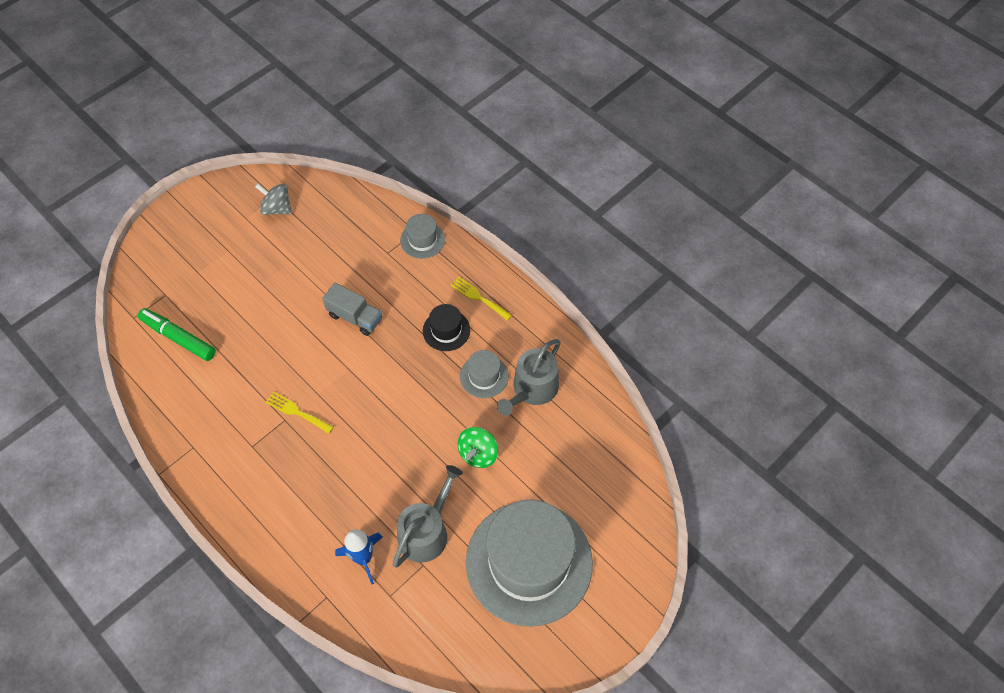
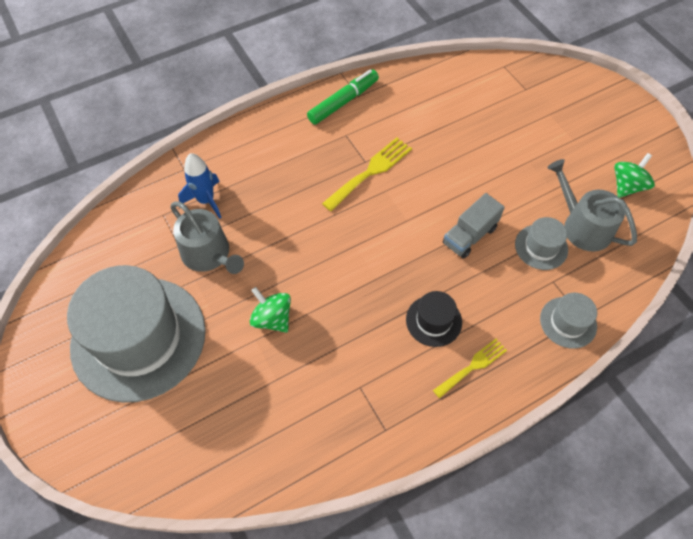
camera: 105 degrees right, 0 degrees up
(178, 338) = (475, 94): green marker -> green marker (343, 102)
(277, 208) = (627, 186): grey spinning top -> green spinning top
(296, 412) = (371, 171): yellow fork -> yellow fork, size x1.52
(484, 376) = (364, 346): grey hat -> grey hat (541, 247)
(532, 389) = (332, 395): grey watering can -> grey watering can (582, 226)

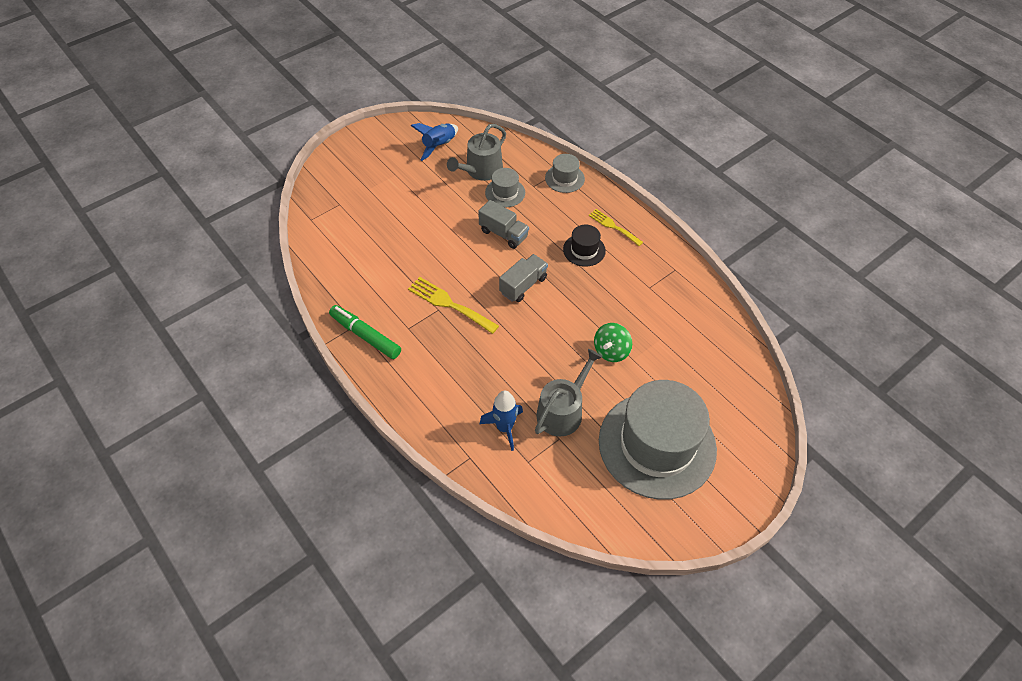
camera: 100 degrees left, 5 degrees down
(385, 244) = (523, 285): none -> grey truck
(627, 186) = (439, 146): green spinning top -> blue rocket

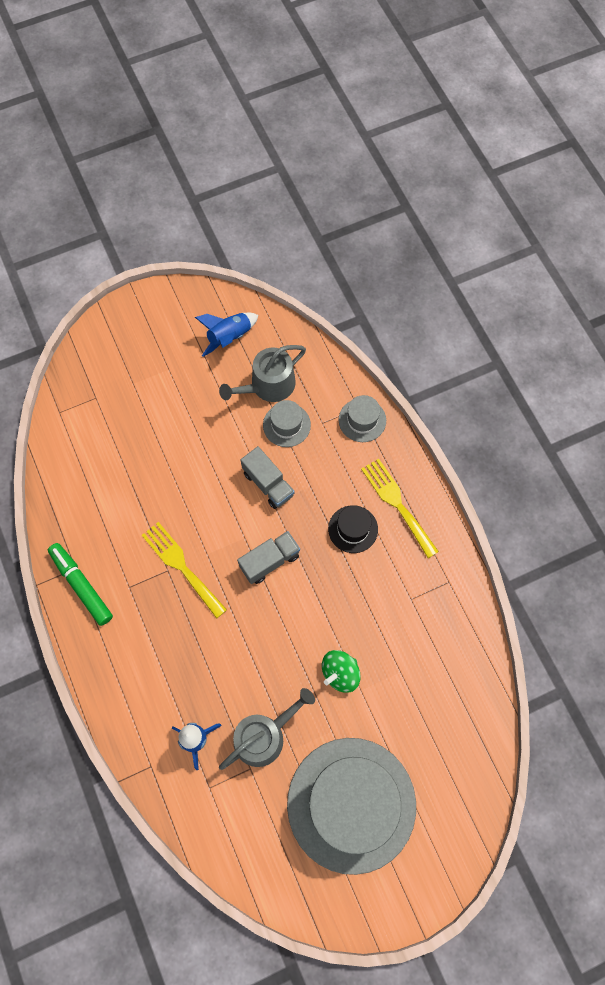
camera: 15 degrees right, 15 degrees up
(613, 226) = (397, 503): yellow fork -> yellow fork, size x1.52

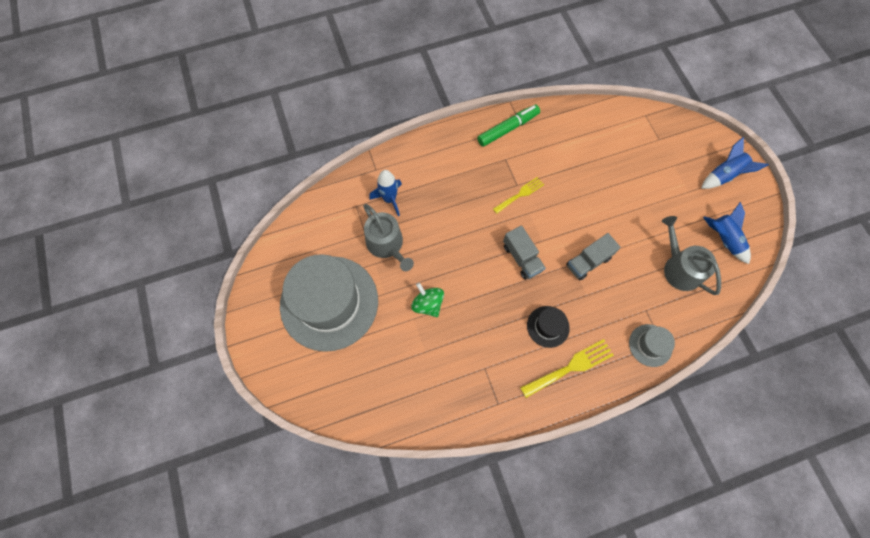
camera: 95 degrees right, 0 degrees up
(145, 330) = (723, 175): none -> blue rocket
(181, 566) = (520, 194): yellow fork -> yellow fork, size x0.66
(286, 425) = (642, 280): grey hat -> none

